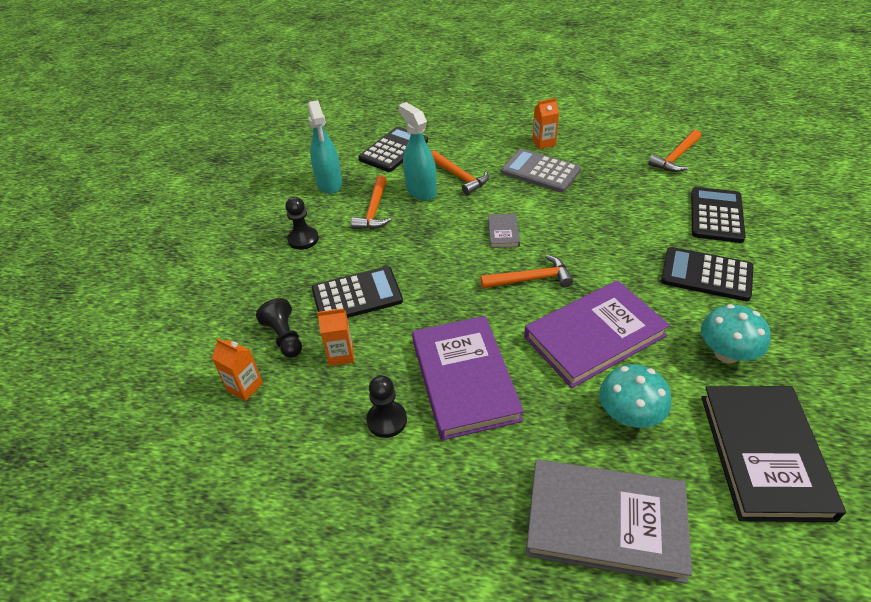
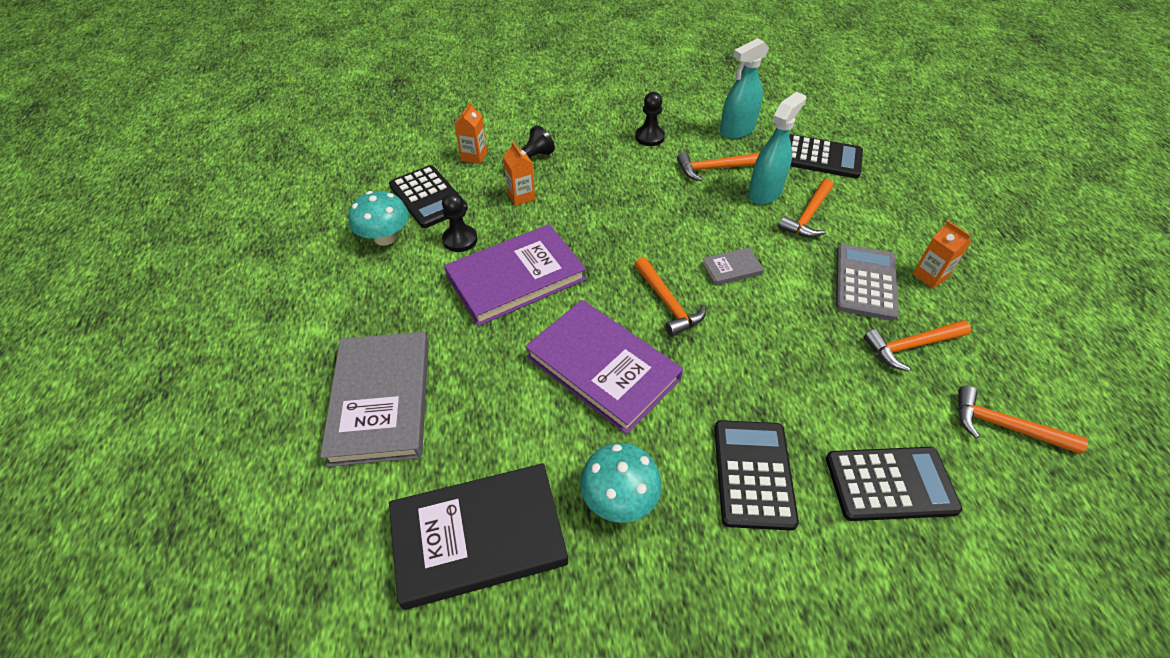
camera: 70 degrees right, 5 degrees up
(357, 295) = (592, 187): black calculator -> black calculator (428, 197)
(605, 171) = (911, 346): none -> orange hammer
(629, 415) = (503, 408): turquoise mushroom -> turquoise mushroom (385, 238)

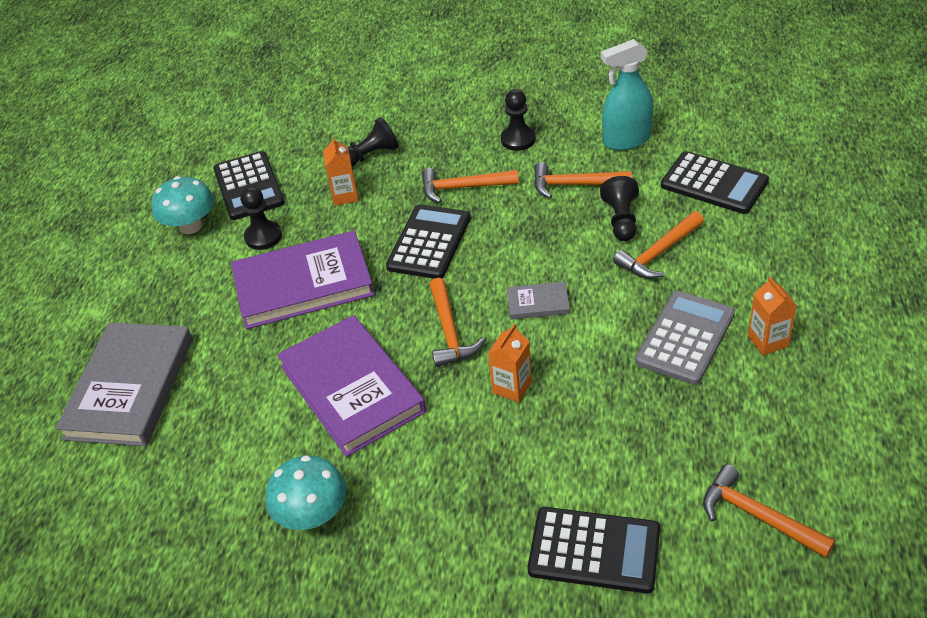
camera: 20 degrees right, 5 degrees down
(474, 156) = (314, 144): orange carton -> orange carton (512, 387)
(478, 537) = (171, 525): black book -> none
(753, 474) = (455, 515): black calculator -> black calculator (429, 242)
(765, 193) = (621, 220): turquoise spray bottle -> black pawn
(911, 346) = (700, 415): orange hammer -> orange hammer (463, 188)

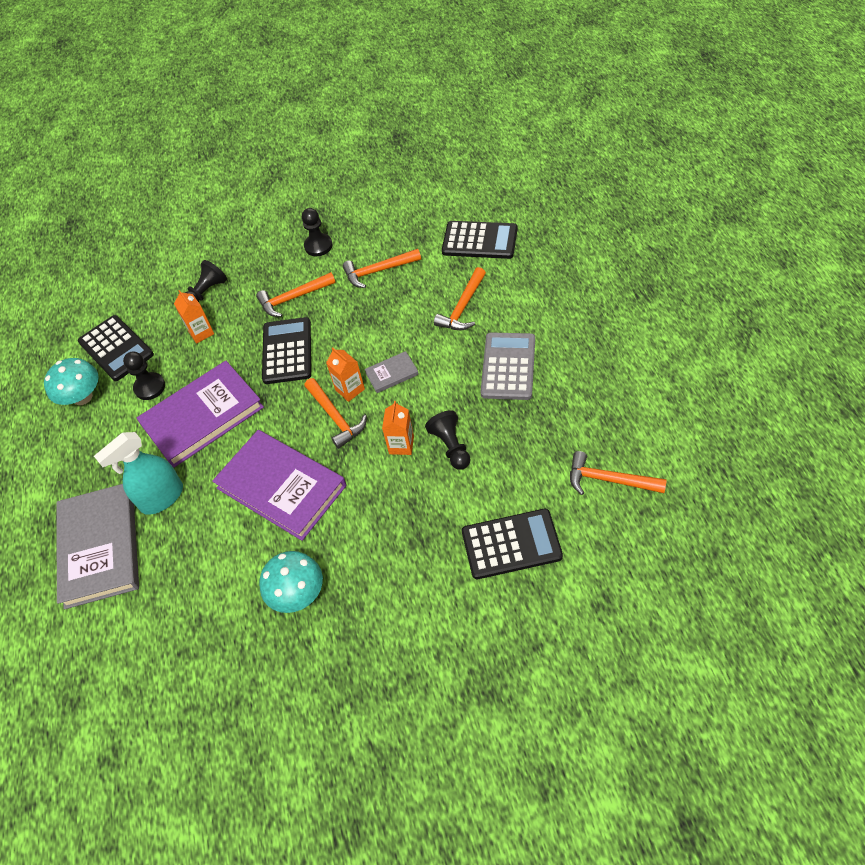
camera: 20 degrees left, 10 degrees up
(621, 220) = (425, 289): black pawn -> black pawn (451, 446)
(626, 140) = (401, 223): turquoise spray bottle -> turquoise spray bottle (162, 498)
(768, 341) = (565, 350): orange carton -> orange carton (350, 389)

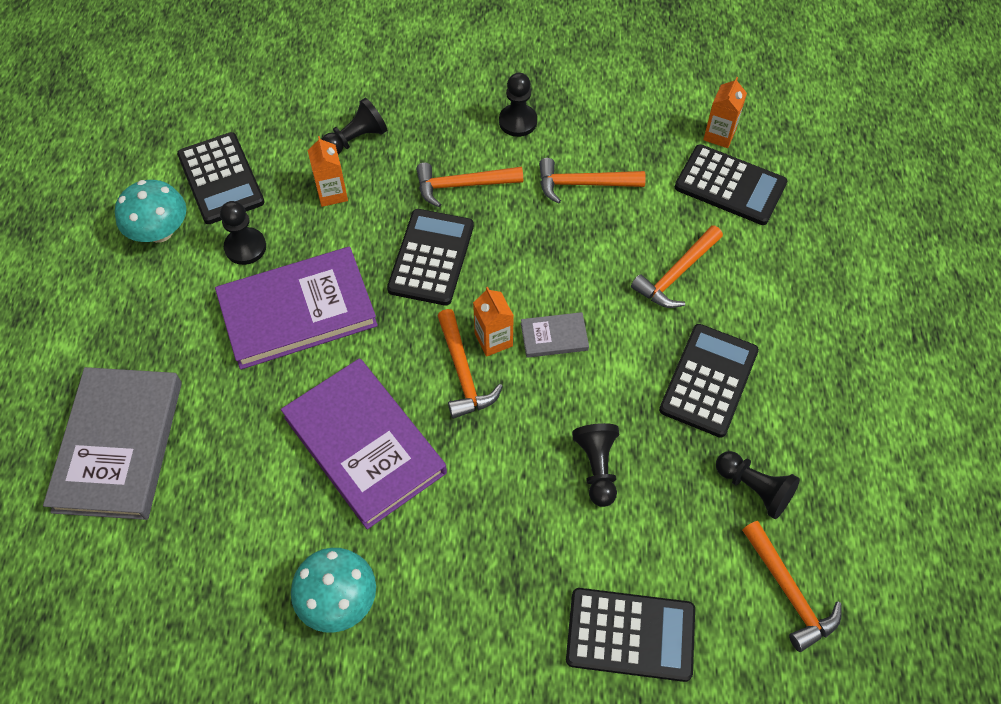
camera: 10 degrees right, 5 degrees up
(162, 498) = (213, 406): turquoise spray bottle -> none
(401, 445) = (534, 442): orange carton -> orange carton (719, 135)
(508, 366) = (709, 380): grey calculator -> black calculator
(563, 424) = (754, 489): none -> black pawn
(609, 480) = (789, 592): orange hammer -> orange hammer turned 150 degrees counterclockwise

